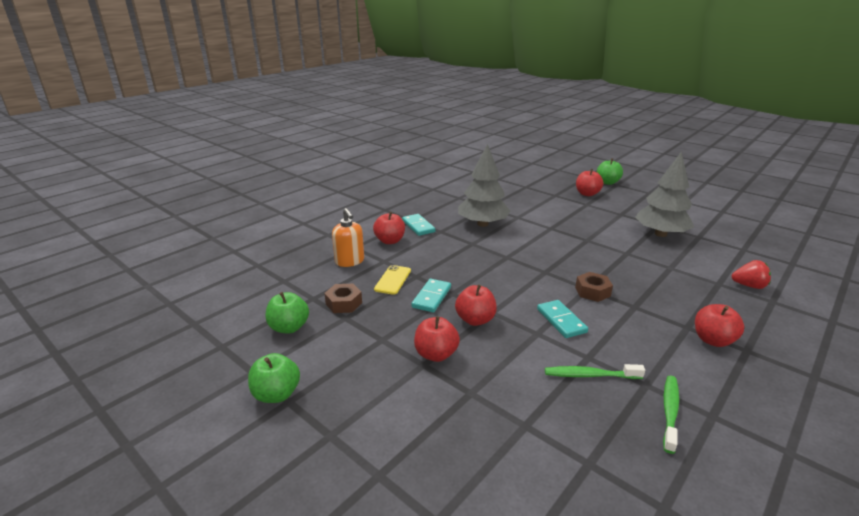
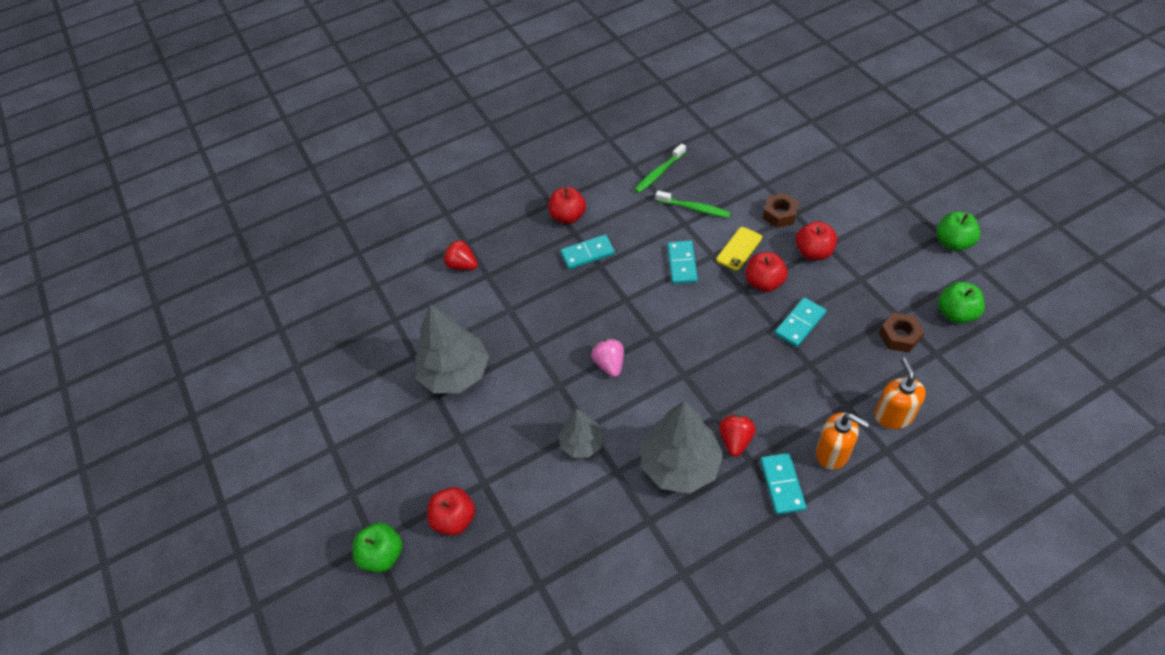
camera: 155 degrees left, 25 degrees up
(390, 241) = (833, 453): red apple -> orange soap dispenser
(393, 280) = (839, 363): yellow phone -> yellow phone (739, 249)
(454, 236) = (735, 440): none -> red strawberry
(547, 222) = (582, 443): none -> grey tree
(563, 253) = (609, 364): none -> pink strawberry
(592, 291) = (624, 293): brown nut -> brown nut (779, 214)
(655, 313) = (587, 254): none -> turquoise domino

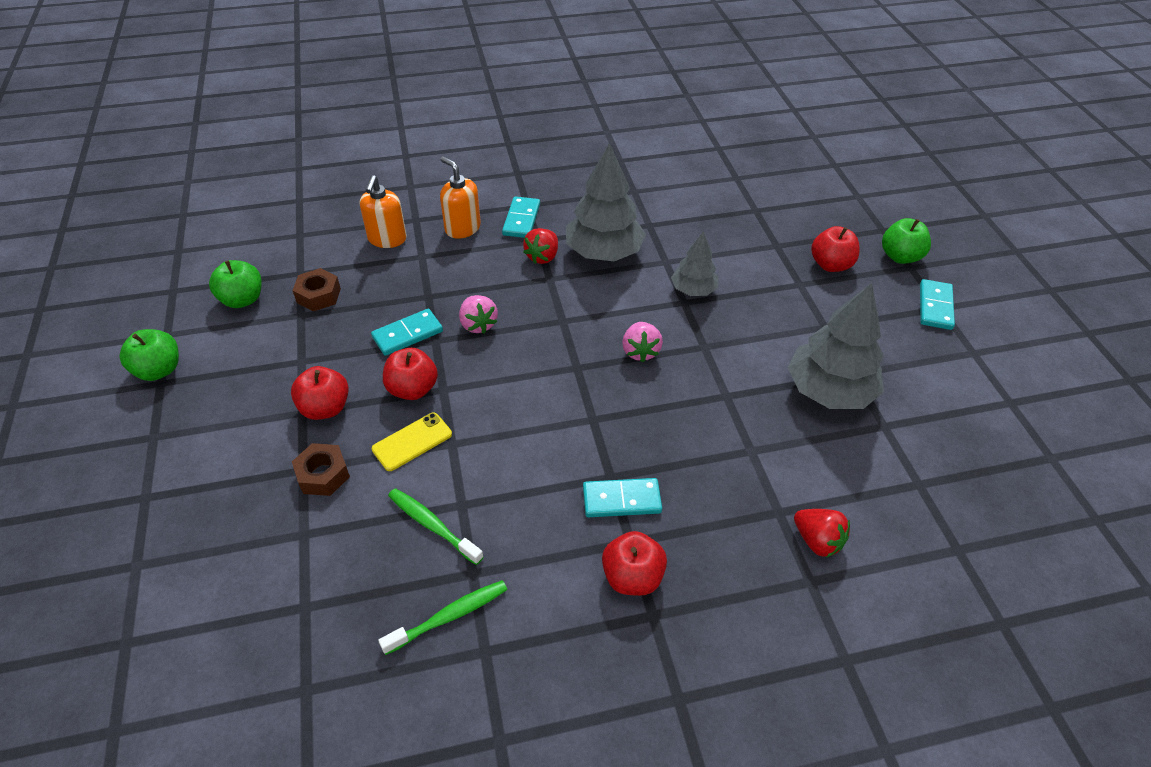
camera: 170 degrees left, 5 degrees down
(682, 264) = (498, 444): turquoise domino -> turquoise domino (935, 306)
(750, 349) = (478, 324): none -> pink strawberry

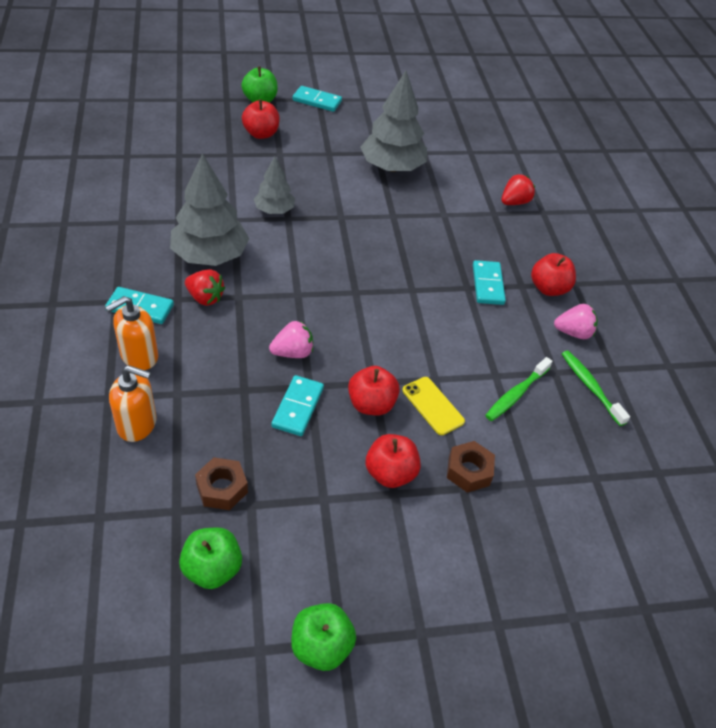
camera: 90 degrees left, 0 degrees up
(407, 334) = (297, 407): turquoise domino -> turquoise domino turned 45 degrees clockwise
(640, 351) = (342, 252): pink strawberry -> pink strawberry (573, 332)

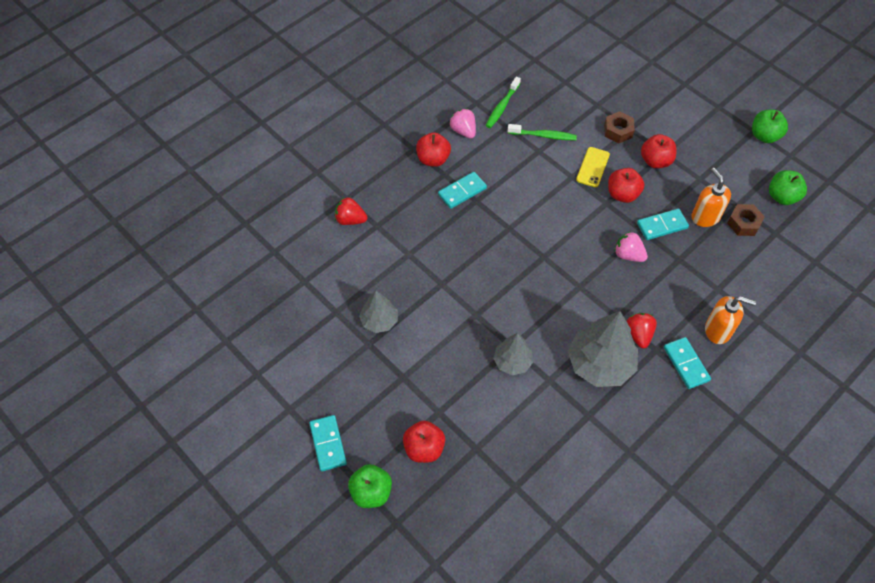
camera: 120 degrees left, 10 degrees up
(137, 424) = (756, 290): orange soap dispenser -> orange soap dispenser (705, 217)
(392, 167) = (379, 321): grey tree -> grey tree, size x0.57

